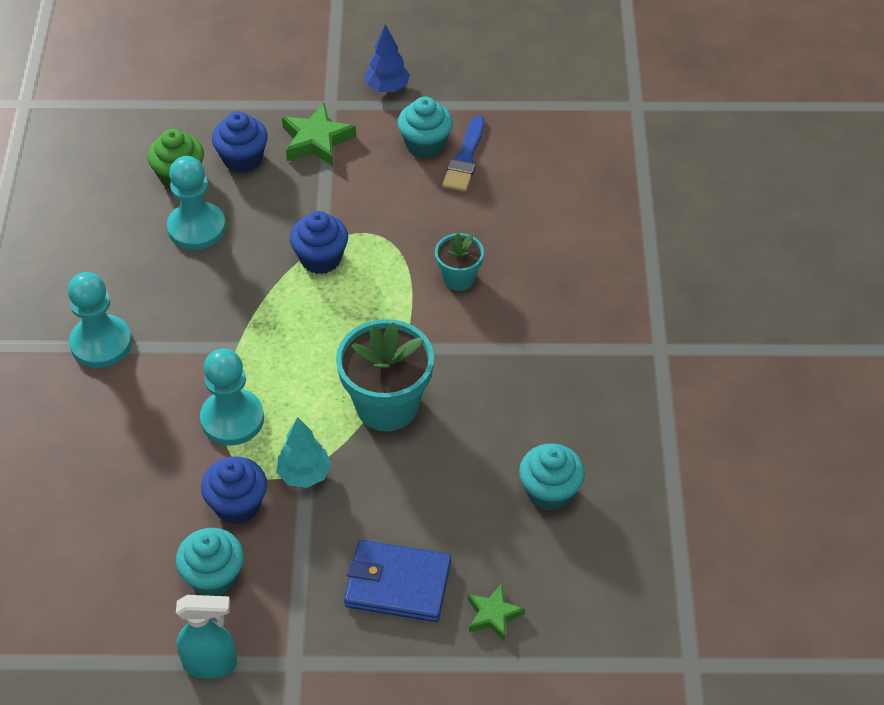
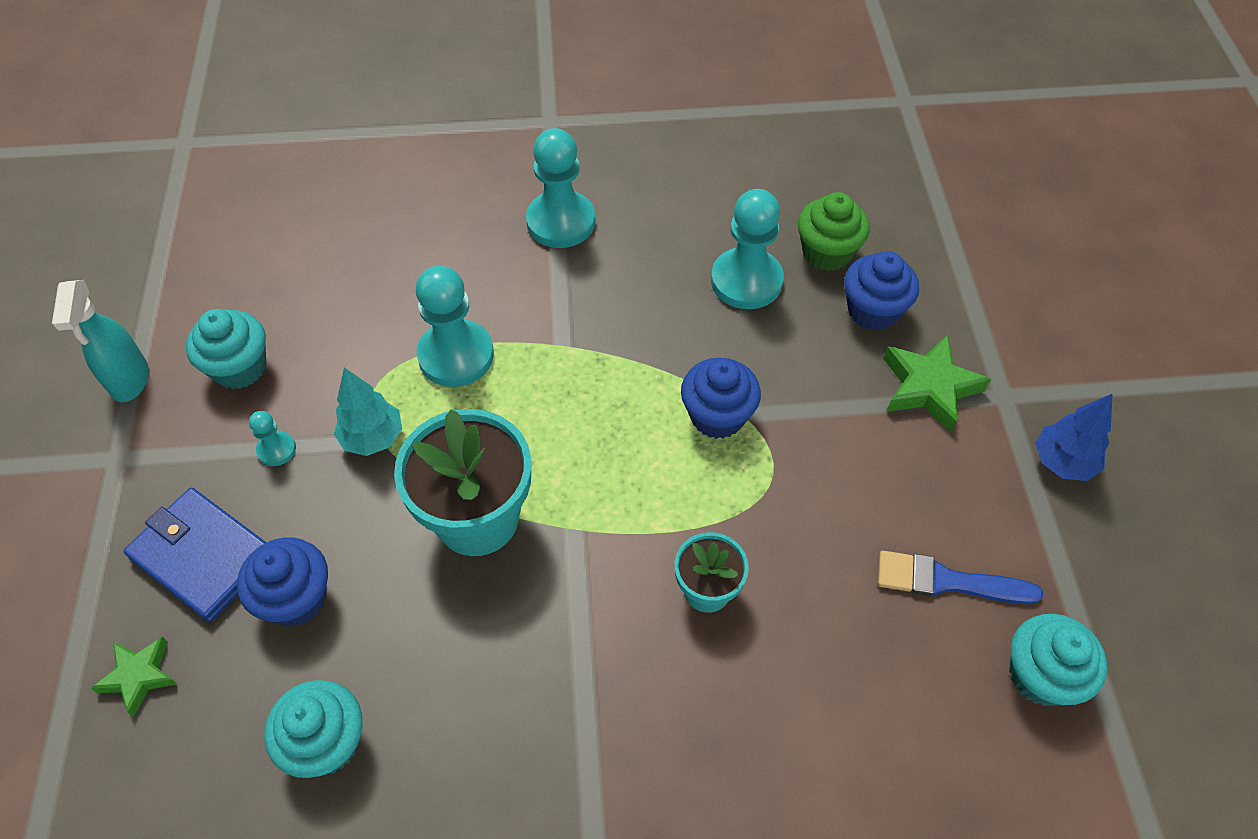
camera: 85 degrees right, 5 degrees up
(237, 505) = (334, 377): blue cupcake -> blue cupcake (296, 598)
(304, 541) = (276, 449): none -> turquoise pawn
(397, 584) = (203, 556): blue wallet -> blue wallet turned 60 degrees counterclockwise
(425, 144) = (961, 523): turquoise cupcake -> turquoise cupcake (1040, 675)

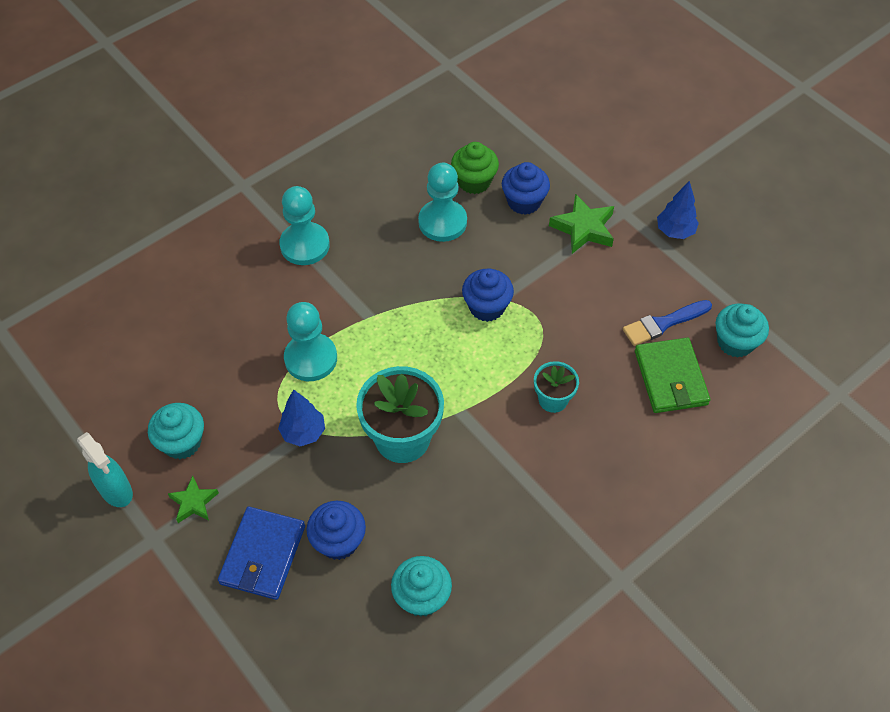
camera: 35 degrees left, 0 degrees up
(139, 676) = (286, 636): green star -> green star (193, 502)
(203, 556) = (263, 555): blue wallet -> blue wallet turned 75 degrees counterclockwise
(276, 449) = (251, 473): turquoise pawn -> none
(373, 438) = (303, 432): turquoise tree -> blue tree
(899, 666) = (670, 378): none -> green wallet

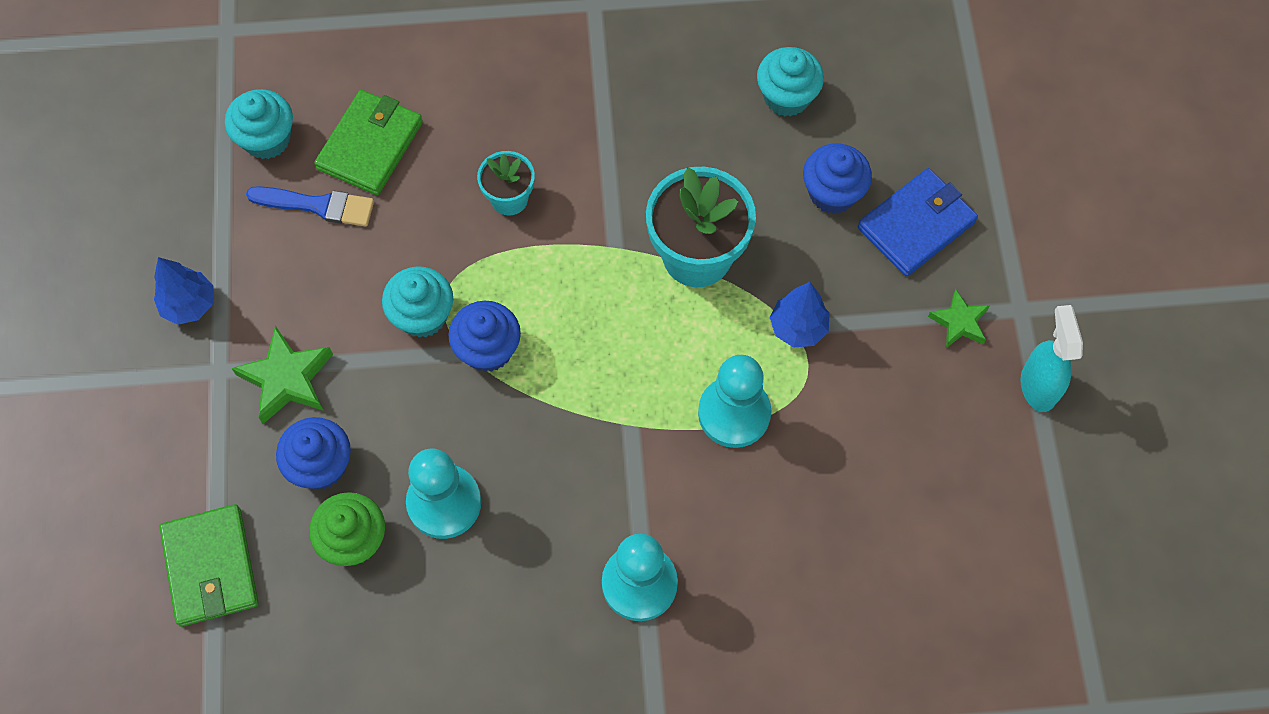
camera: 145 degrees left, 10 degrees up
(182, 442) = (938, 400): turquoise cupcake -> turquoise cupcake (422, 315)
(534, 133) = (211, 567): none -> green wallet

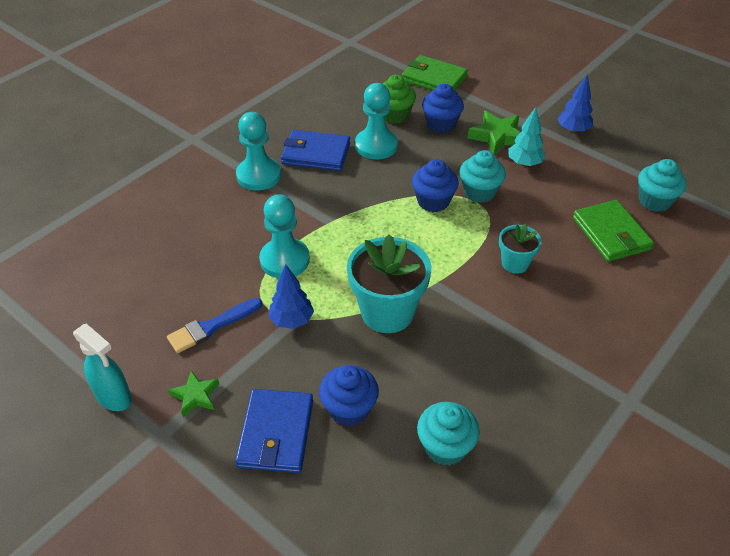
camera: 135 degrees right, 20 degrees down
(317, 205) = (589, 195): blue brush -> blue brush (211, 327)
(317, 309) = (524, 163): none -> turquoise tree
(531, 559) = (316, 154): none -> blue wallet

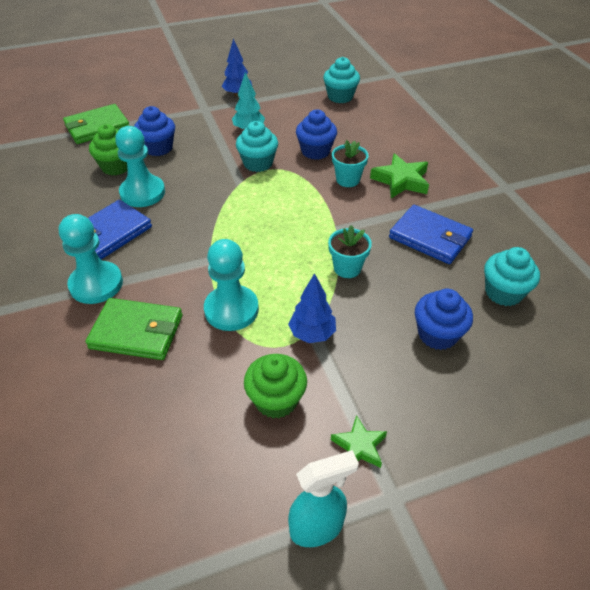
camera: 60 degrees left, 0 degrees up
(211, 327) = (276, 400): blue brush -> green cupcake
(276, 433) = (438, 396): blue wallet -> blue wallet (430, 237)
(387, 312) = (347, 268): turquoise flower pot -> turquoise flower pot, size x0.54
(433, 201) = (244, 190): blue cupcake -> blue cupcake (315, 151)
(497, 136) = (205, 128): green star -> green star (401, 181)
(611, 234) = (355, 127): green wallet -> green wallet (137, 332)

